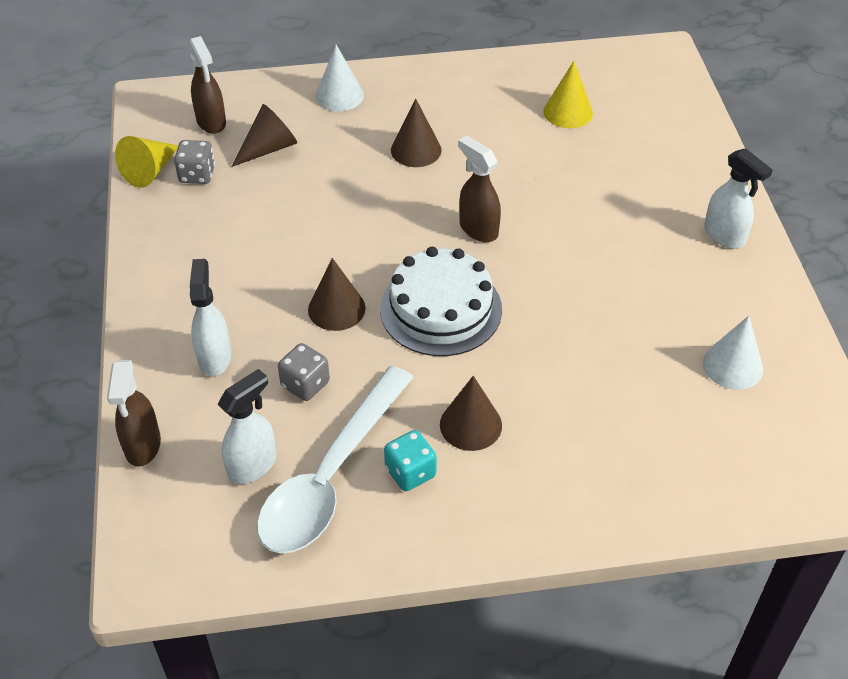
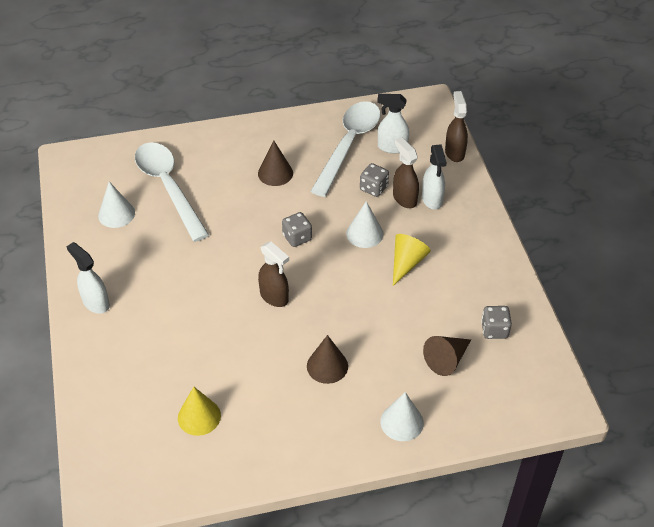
camera: 175 degrees right, 0 degrees up
(150, 171) = (532, 331): yellow cone -> yellow cone (406, 263)
(211, 122) = (503, 383): brown spray bottle -> brown spray bottle (404, 198)
(253, 465) = (392, 147): white spray bottle -> white spray bottle turned 60 degrees clockwise
(336, 308) = (364, 233): brown cone -> white cone
(410, 472) = (307, 149): turquoise dice -> none
(441, 309) = (297, 237): white cake -> grey dice
(655, 409) = (168, 187): none -> white spoon

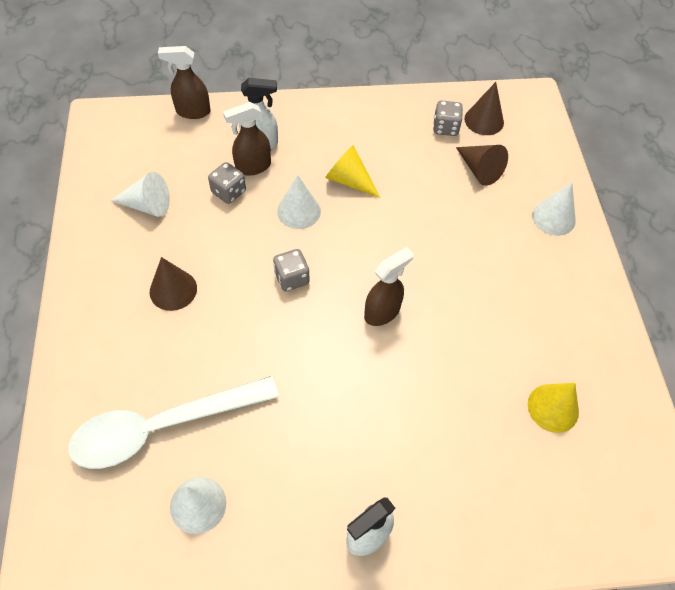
camera: 85 degrees left, 10 degrees up
(327, 366) = (484, 271): brown cone -> brown cone (484, 120)
(349, 145) = (147, 205): white spoon -> white cone
(392, 147) = (165, 165): white spray bottle -> none

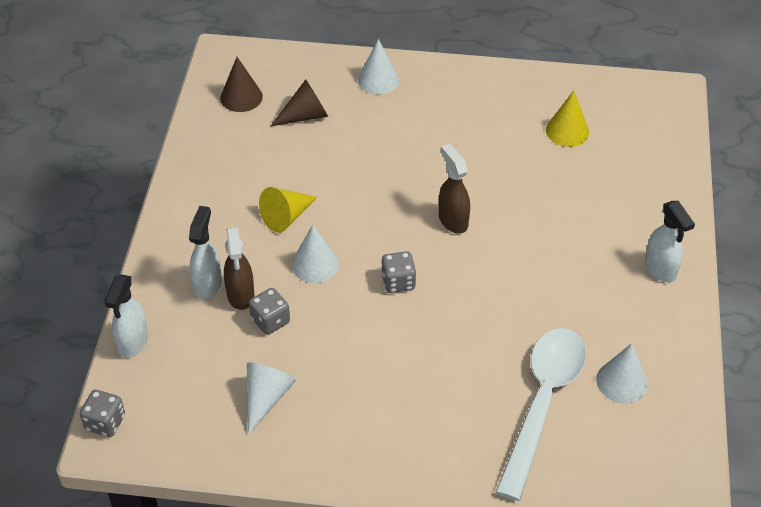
camera: 75 degrees left, 10 degrees down
(162, 426) = (543, 403): white spoon -> white spoon turned 150 degrees counterclockwise
(173, 290) = (388, 382): brown cone -> none
(193, 111) = (133, 342): brown spray bottle -> white spray bottle
(445, 128) = (240, 128): grey dice -> grey dice (105, 423)

